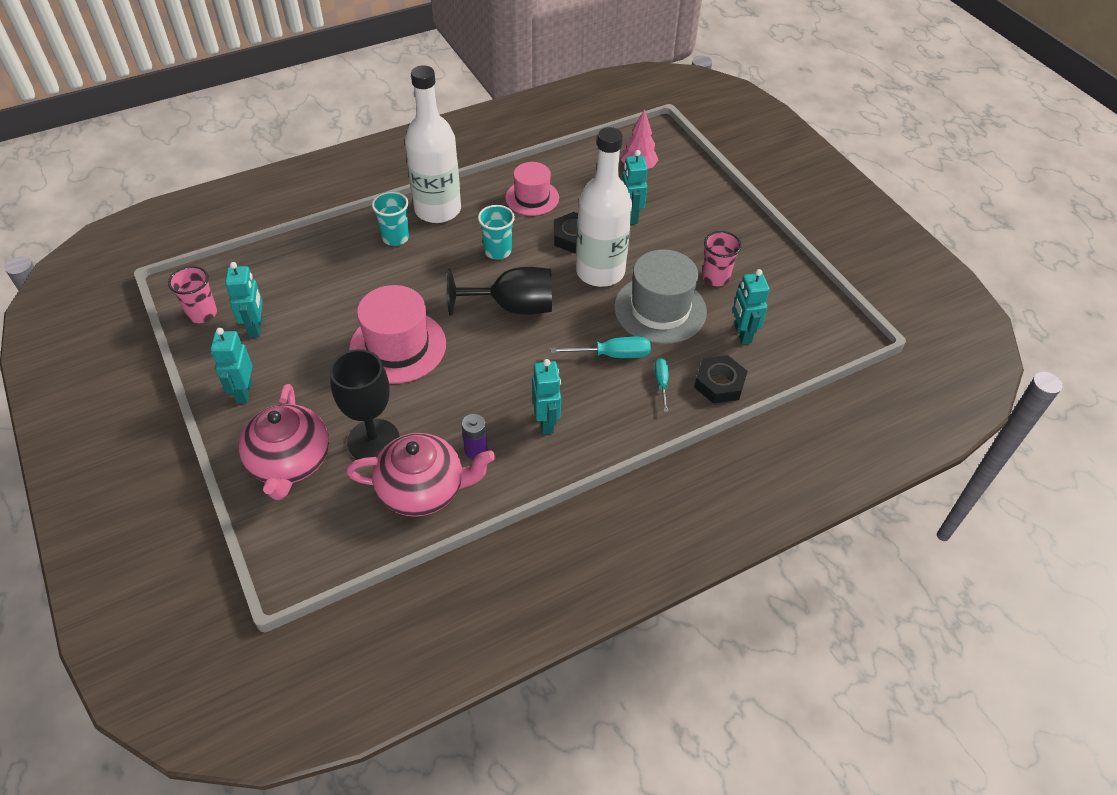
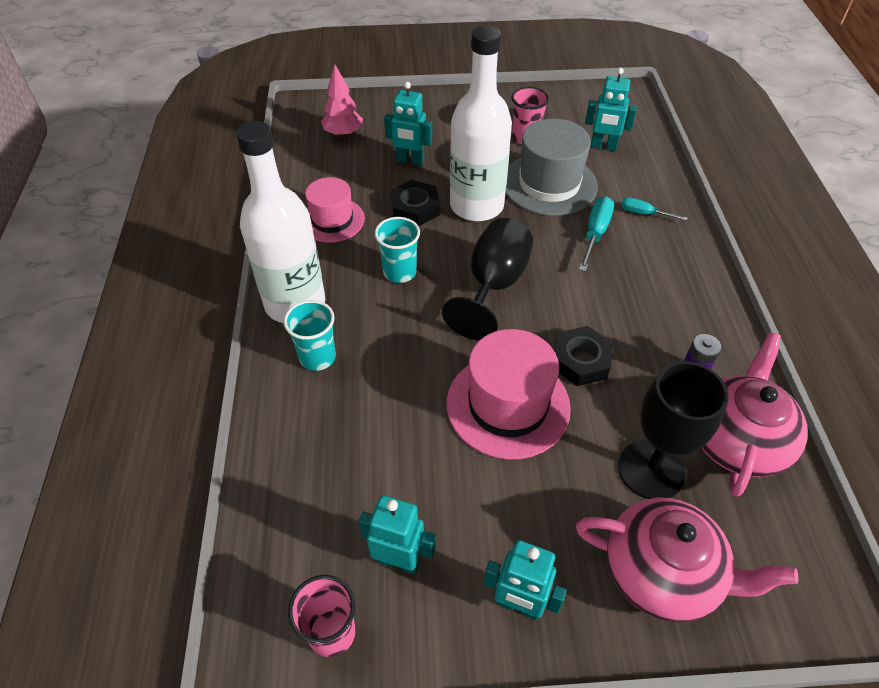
camera: 65 degrees left, 0 degrees up
(546, 422) = (668, 308): turquoise robot -> none
(719, 383) = (657, 179): black nut -> black nut (580, 361)

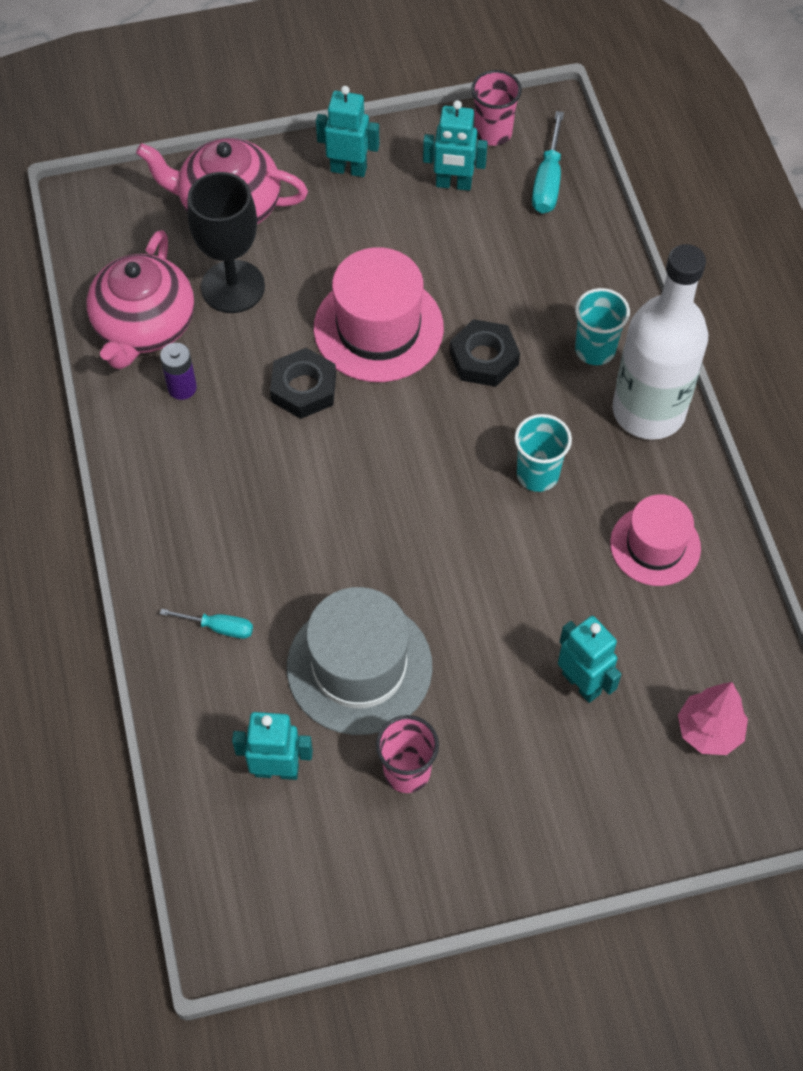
camera: 170 degrees right, 10 degrees up
(410, 161) = (581, 683): turquoise robot -> turquoise robot turned 45 degrees clockwise
(415, 208) = (547, 585): black nut -> black nut (484, 358)
(476, 206) = (460, 604): white bottle -> none
(493, 285) = (416, 472): black goblet -> none
(595, 233) = (288, 579): turquoise screwdriver -> turquoise screwdriver (547, 182)

